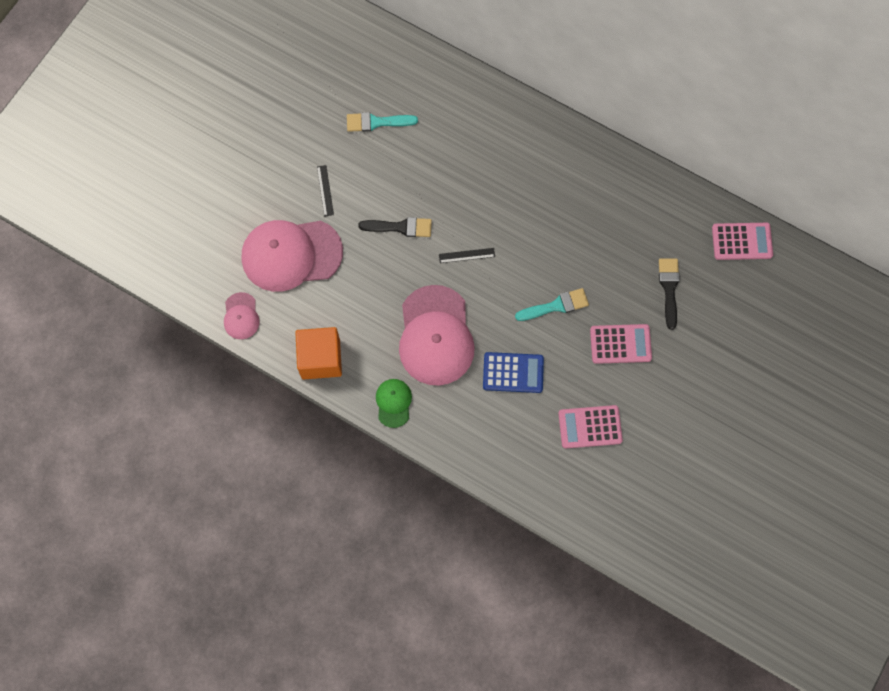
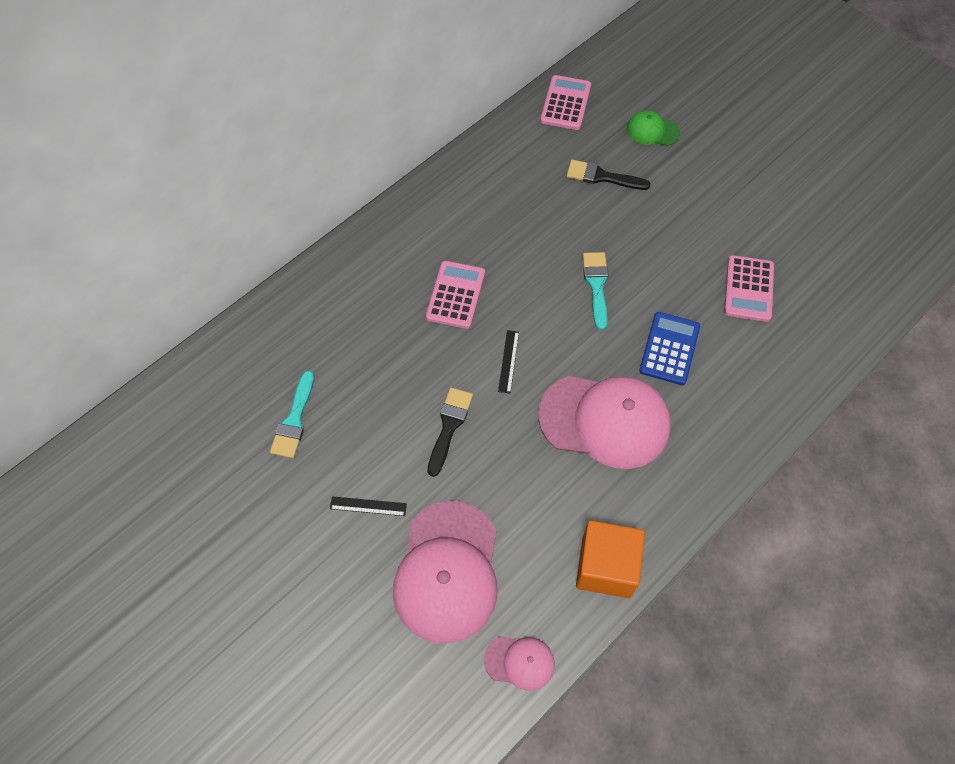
camera: 75 degrees left, 10 degrees down
(393, 403) = (683, 490): green cap -> green cap (652, 131)
(620, 344) = (656, 236): pink calculator -> pink calculator (456, 295)

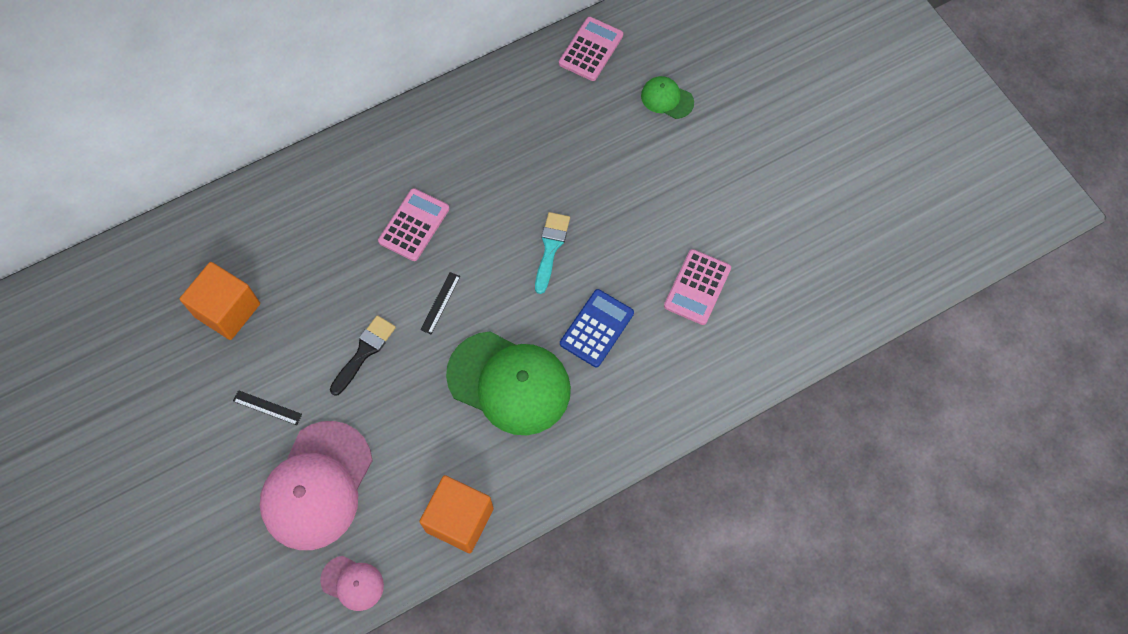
camera: 15 degrees right, 5 degrees up
(294, 420) = (227, 310): turquoise brush -> orange cube
(602, 177) = (598, 137): black brush -> none
(605, 420) = (509, 383): pink cap -> green cap

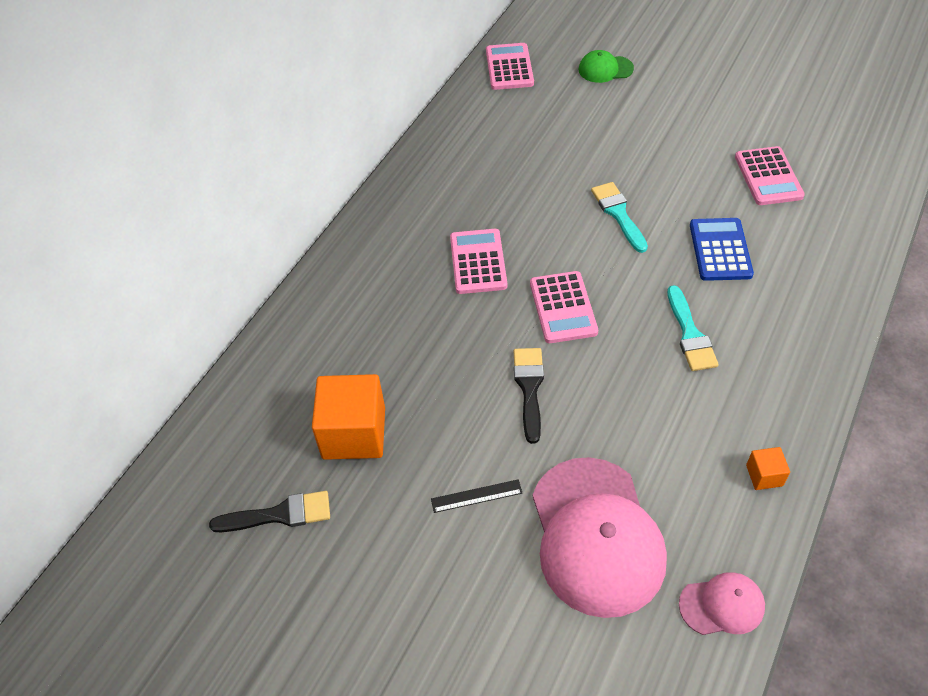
camera: 30 degrees left, 15 degrees down
(142, 339) = (279, 514): none -> black brush
(440, 303) = (563, 307): black ruler -> pink calculator
(459, 519) = (764, 475): orange cube -> orange cube, size x0.46
(509, 383) = (690, 334): green cap -> turquoise brush

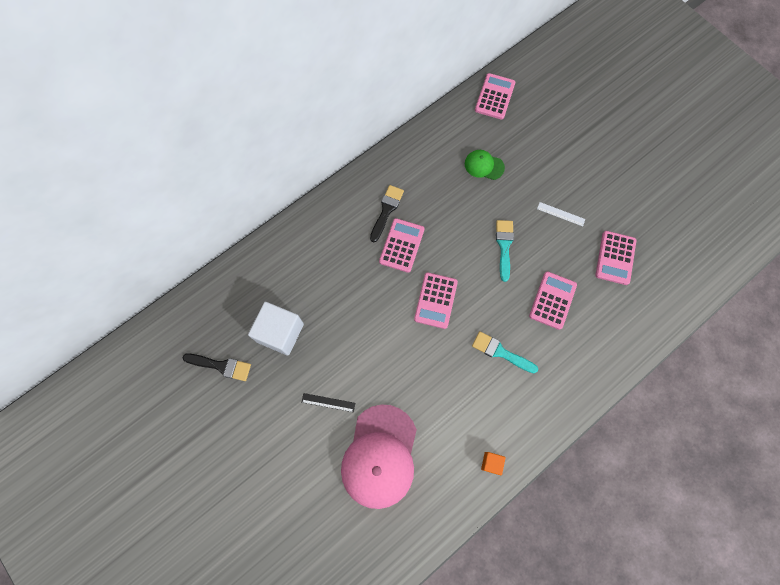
camera: 20 degrees right, 20 degrees up
(354, 433) = (280, 333): orange cube -> white cube
(529, 388) = (389, 347): black brush -> black brush (386, 210)
(605, 69) = (557, 124): green cap -> green cap (484, 166)
(669, 155) = (560, 214): none -> white ruler
(690, 334) = (500, 352): turquoise brush -> turquoise brush turned 105 degrees clockwise
(720, 250) = (552, 300): blue calculator -> pink calculator
(722, 605) = (425, 527): pink cap -> none

